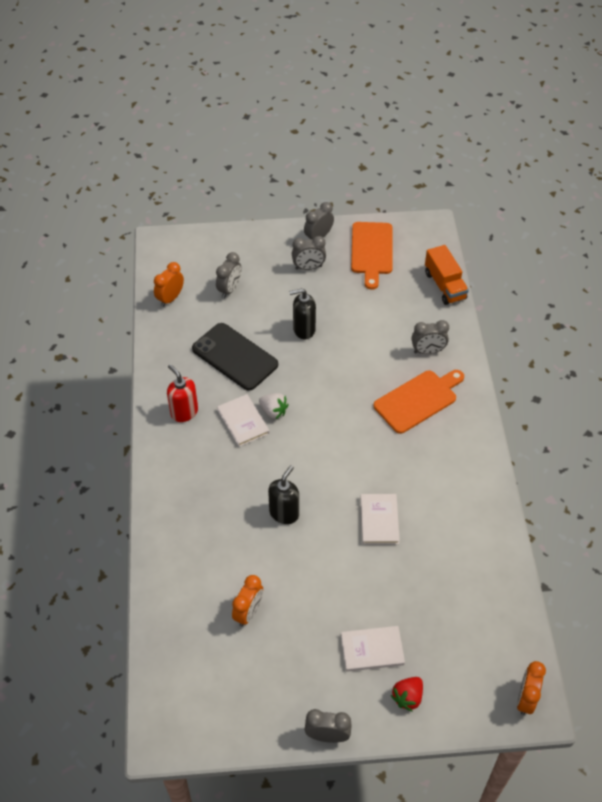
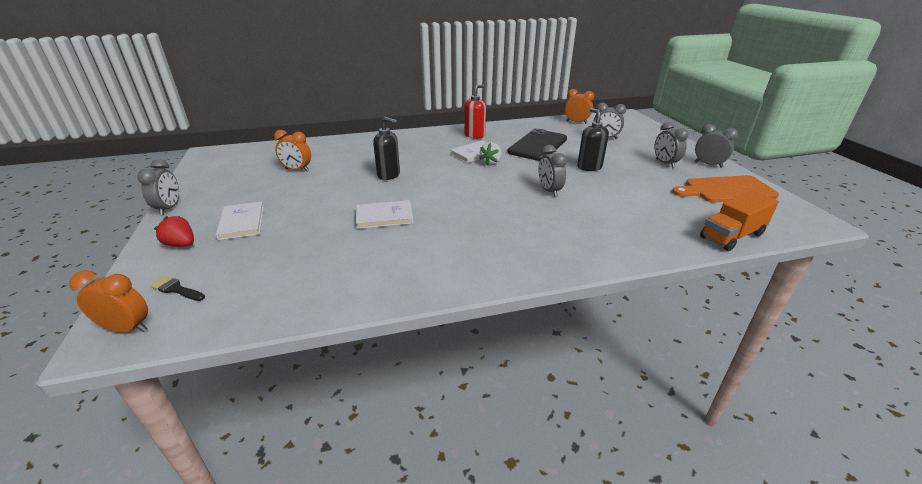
camera: 80 degrees right, 20 degrees down
(418, 400) = (544, 229): orange cutting board -> none
(428, 351) = (618, 230): grey clock -> grey clock (549, 191)
(479, 678) = (176, 289): none -> black brush

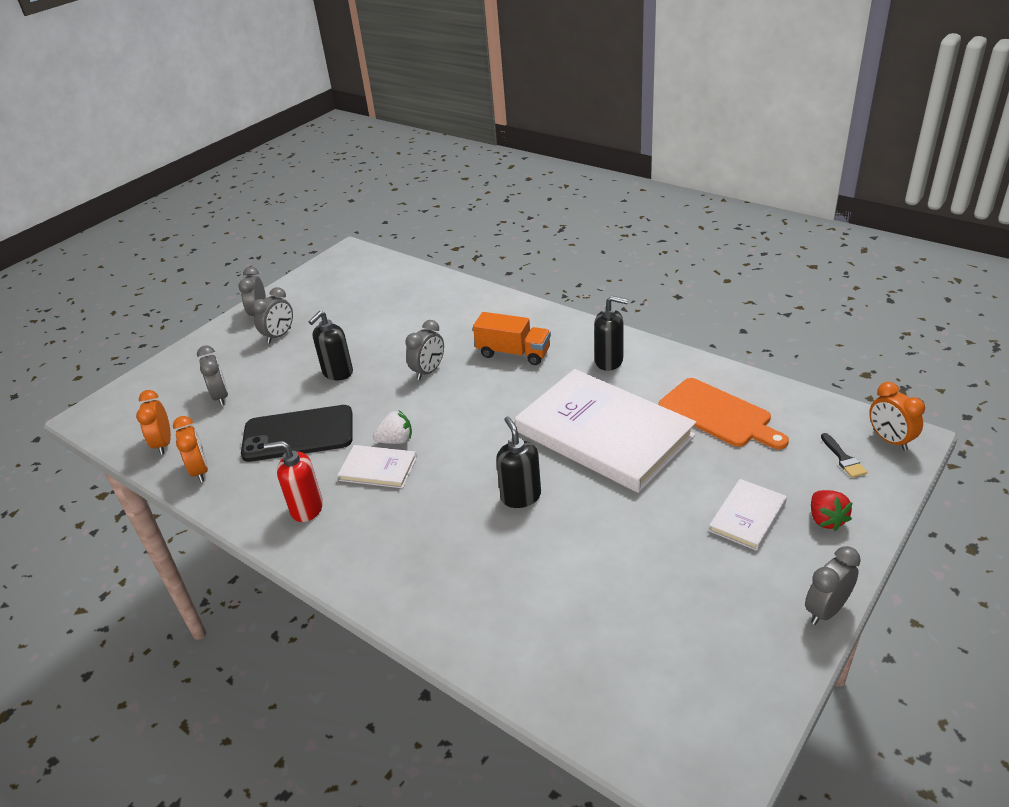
camera: 125 degrees left, 5 degrees up
(297, 170) = (611, 593): orange clock -> orange clock (200, 471)
(384, 217) = (604, 433): white book -> white book, size x2.25
(451, 259) = (609, 361): none -> black soap dispenser
(726, 190) = (321, 293): orange cutting board -> orange cutting board (718, 415)
(731, 236) = (415, 274): orange truck -> orange truck (513, 353)

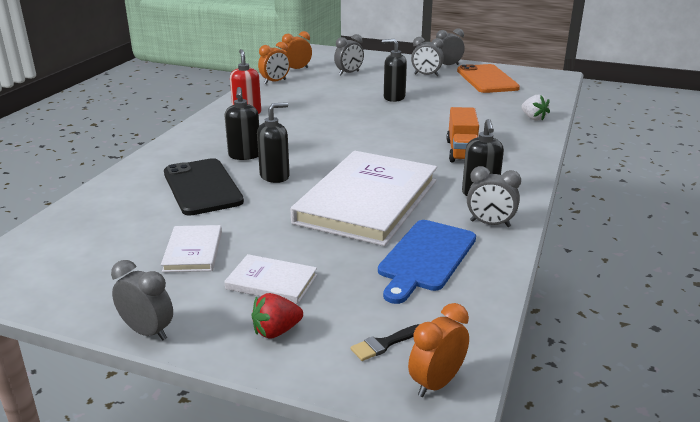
camera: 70 degrees right, 10 degrees down
(298, 434) = (320, 98): black phone -> black phone (202, 187)
(328, 297) = (487, 79): none -> orange phone
(378, 469) = (292, 126): white book -> white book (193, 251)
(396, 440) = (325, 126): white strawberry -> white strawberry (533, 118)
(428, 371) = (414, 124): grey clock -> grey clock (490, 224)
(450, 519) = (244, 155): none -> black soap dispenser
(718, 415) = (425, 258): orange cutting board -> blue cutting board

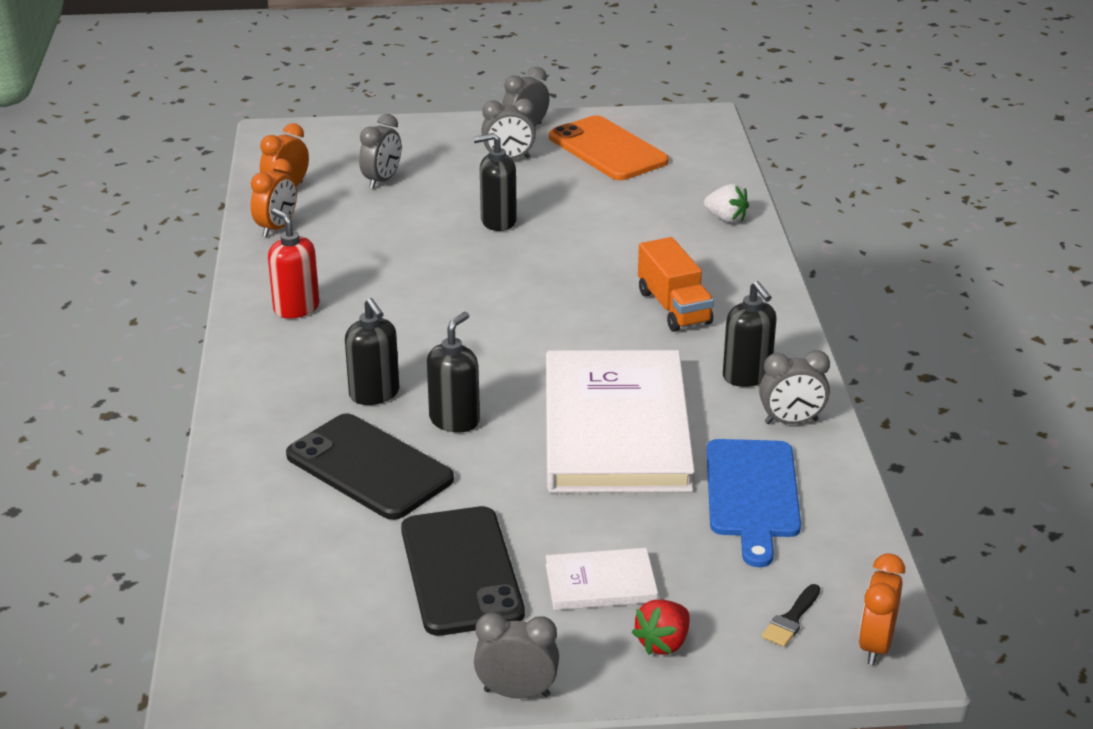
camera: 25 degrees left, 5 degrees up
(193, 251) = (461, 571): white book -> black phone

